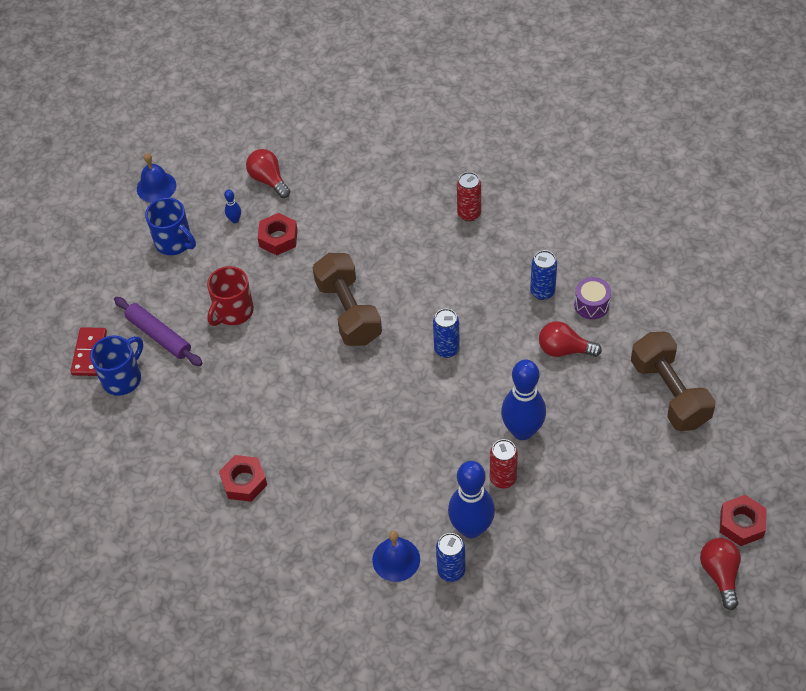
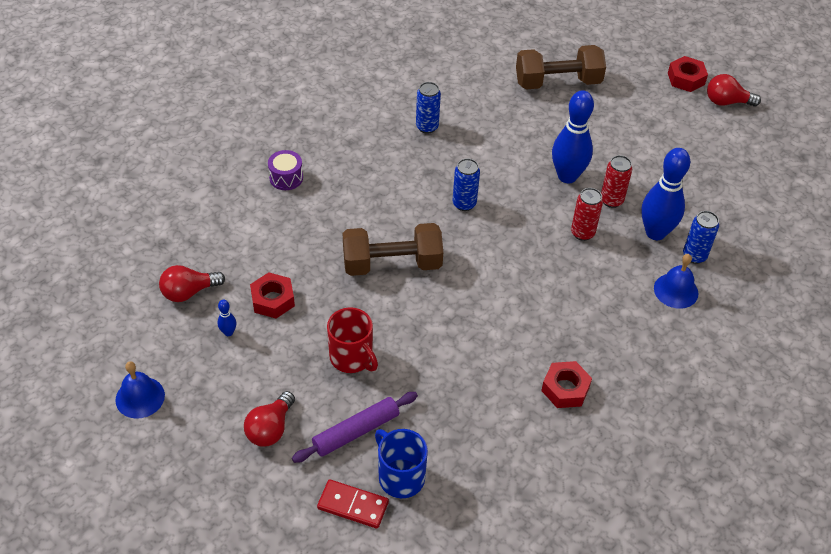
camera: 80 degrees left, 5 degrees down
(174, 242) = (231, 394): blue mug -> none
(469, 214) = (316, 151): red can -> red can (582, 233)
(564, 349) = (493, 129): red light bulb -> red light bulb (270, 428)
(591, 304) = (453, 101): purple drum -> purple drum (286, 178)

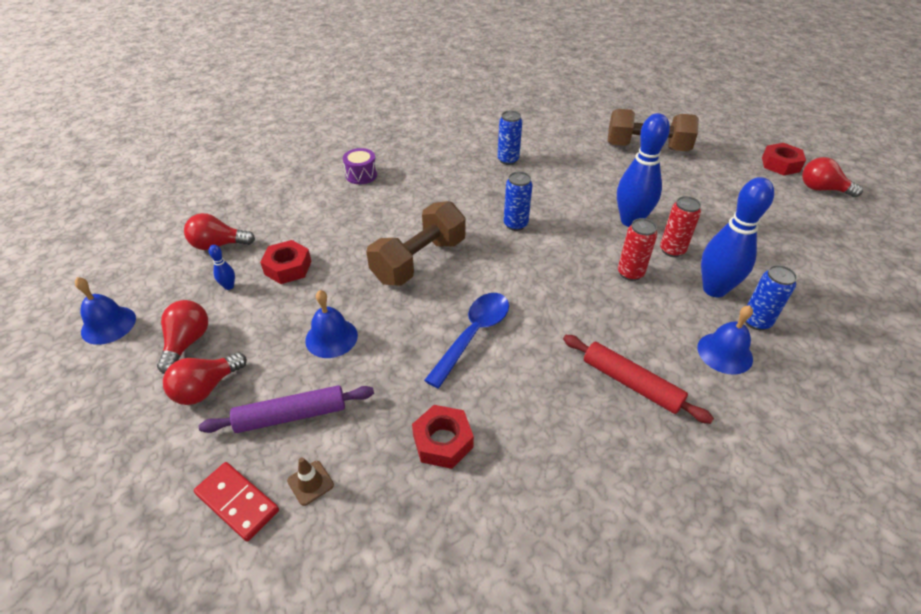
camera: 20 degrees right, 5 degrees down
(226, 394) = (187, 342): none -> red light bulb
(352, 358) = (331, 337): red mug -> blue bell
(392, 264) = (419, 261): brown dumbbell -> brown dumbbell turned 60 degrees counterclockwise
(400, 476) = (310, 483): blue mug -> brown traffic cone
(471, 324) = (473, 334): none -> blue spoon
(565, 389) = (553, 431): red nut -> red nut (442, 441)
(611, 335) = (631, 383): none -> red rolling pin

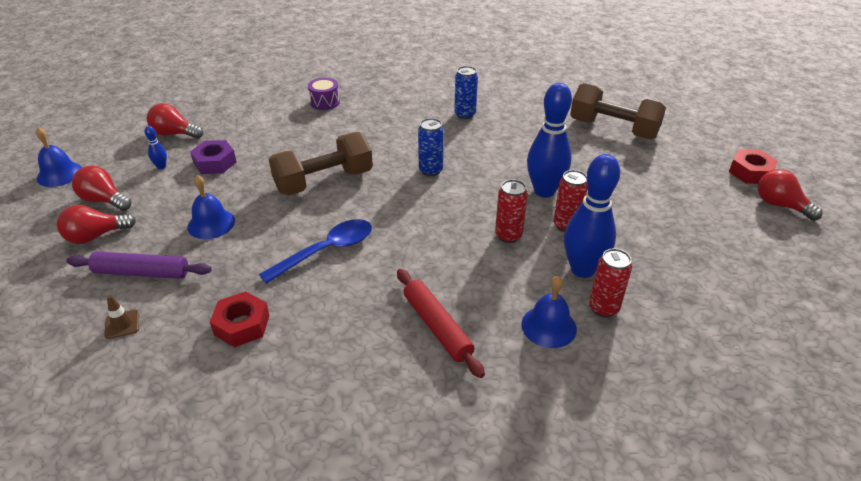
camera: 20 degrees right, 5 degrees down
(187, 342) = (104, 200): red light bulb -> red light bulb turned 90 degrees counterclockwise
(237, 502) = (63, 322): red domino -> none
(288, 267) = (215, 163): red nut -> purple nut
(756, 321) = (603, 308): blue can -> red can

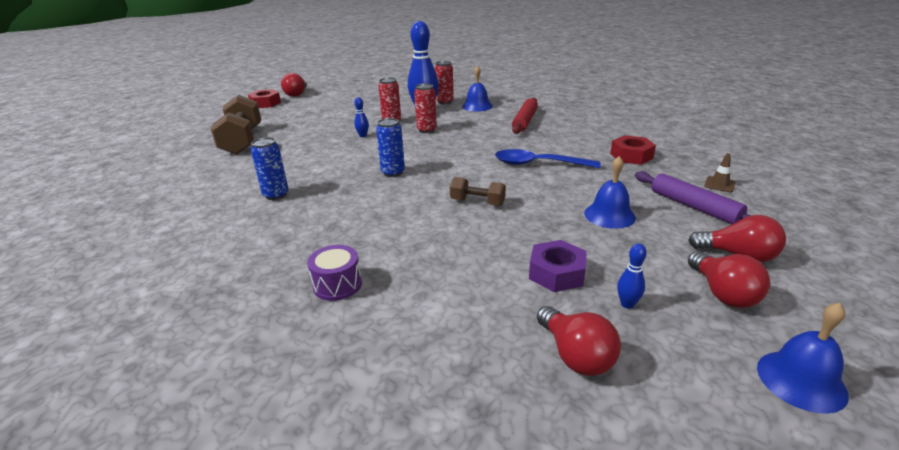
camera: 130 degrees left, 10 degrees down
(324, 181) = (477, 202): brown dumbbell -> brown dumbbell, size x0.51
(544, 191) = (363, 136): blue bowling pin -> blue bowling pin, size x0.41

